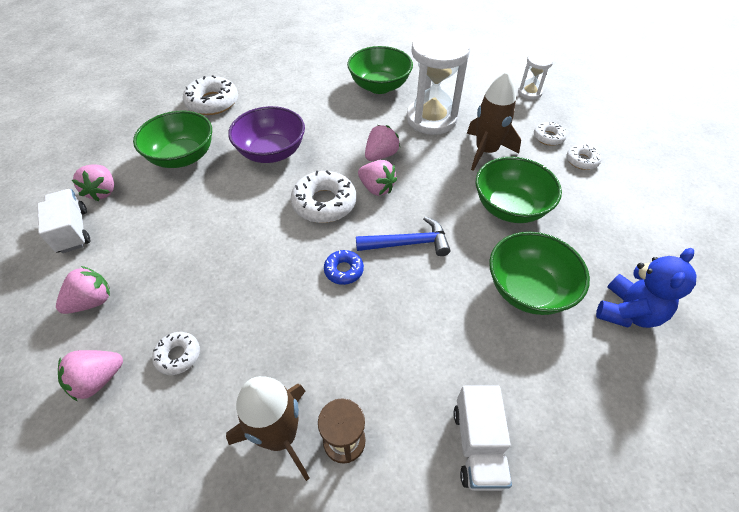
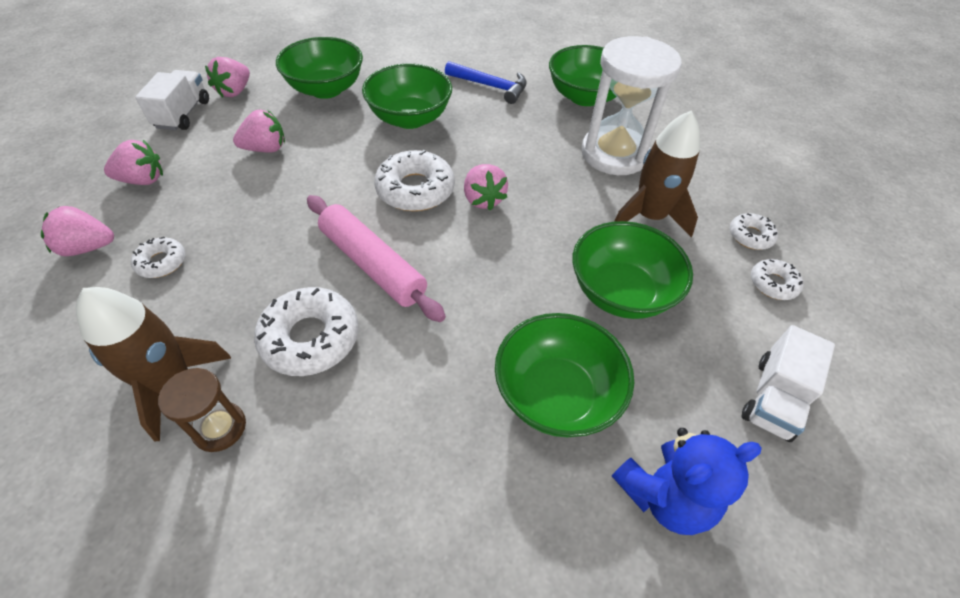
camera: 30 degrees right, 0 degrees up
(212, 102) = (398, 50): white donut -> white donut (310, 338)
(271, 152) = (410, 118): purple bowl -> green bowl
(344, 270) = (373, 264): blue donut -> pink rolling pin
(381, 155) = (519, 168): pink strawberry -> pink strawberry (266, 149)
(408, 243) = (464, 271): blue hammer -> blue hammer (491, 86)
(477, 445) = (339, 523): white truck -> white truck (773, 398)
(529, 92) = (773, 174): white hourglass -> none

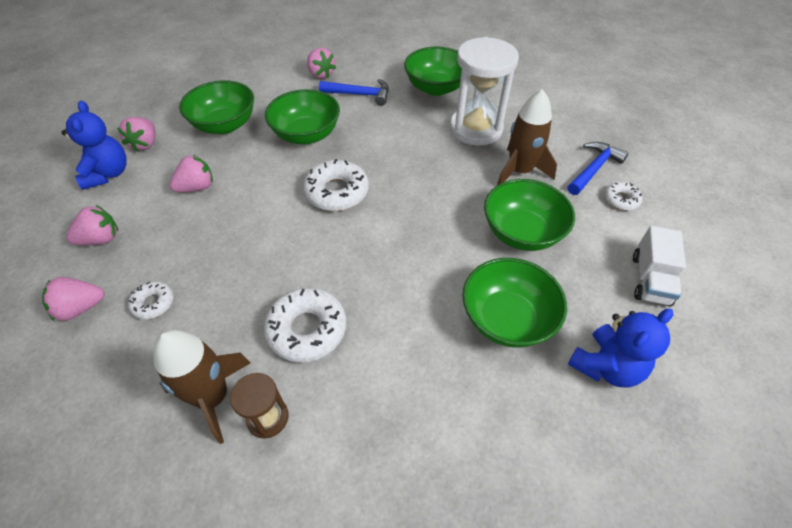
camera: 15 degrees left, 0 degrees up
(183, 114) = (108, 174): white truck -> blue teddy bear
(373, 264) = (330, 259): pink rolling pin -> none
(483, 199) = (393, 187): pink strawberry -> pink strawberry (321, 74)
(750, 236) = (594, 169): white donut -> blue hammer

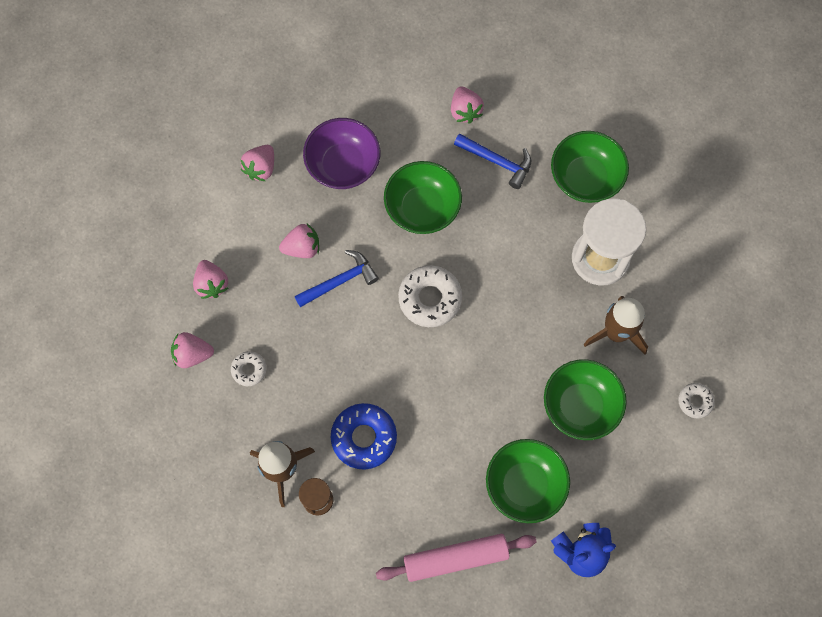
camera: 20 degrees right, 20 degrees up
(101, 239) = (212, 284): pink strawberry -> pink strawberry turned 75 degrees clockwise
(108, 174) = (222, 201): blue teddy bear -> none
(225, 125) = (343, 165): green bowl -> purple bowl
(307, 329) = (364, 438): white donut -> blue donut
(468, 427) = (455, 559): none -> pink rolling pin
(594, 169) = (692, 354): blue hammer -> blue hammer (340, 281)
(650, 280) = (665, 493): white truck -> none

